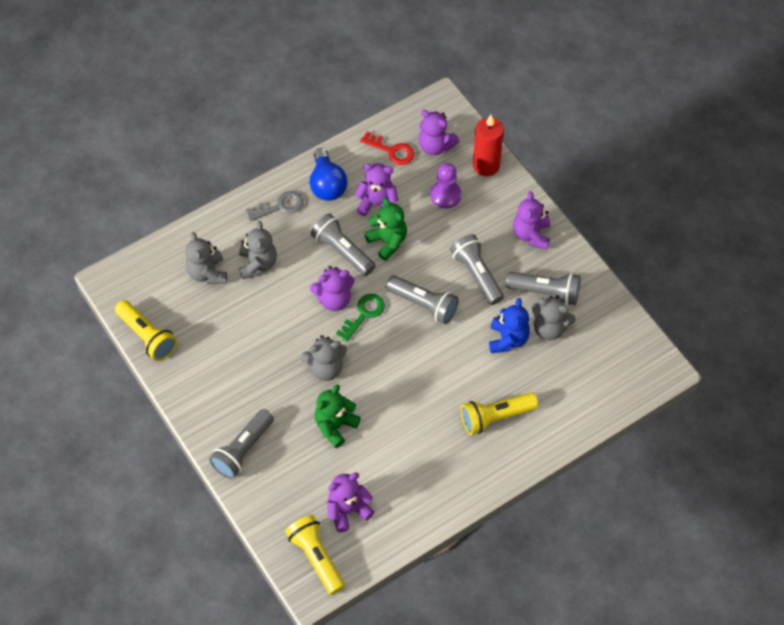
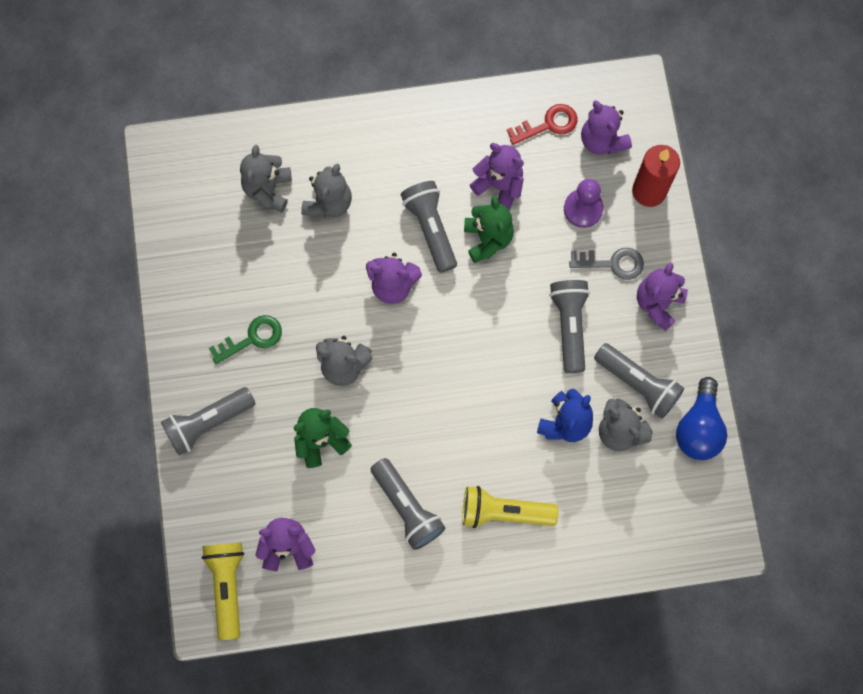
camera: 25 degrees right, 15 degrees up
(147, 336) = (167, 238): yellow flashlight -> none
(280, 206) = (387, 141): grey key -> grey key (612, 263)
(327, 185) = (453, 136): blue light bulb -> blue light bulb (698, 428)
(364, 314) = (417, 318): green key -> green key (252, 338)
(392, 151) = (548, 124): red key -> red key turned 75 degrees counterclockwise
(423, 304) = (490, 336): grey flashlight -> grey flashlight (407, 508)

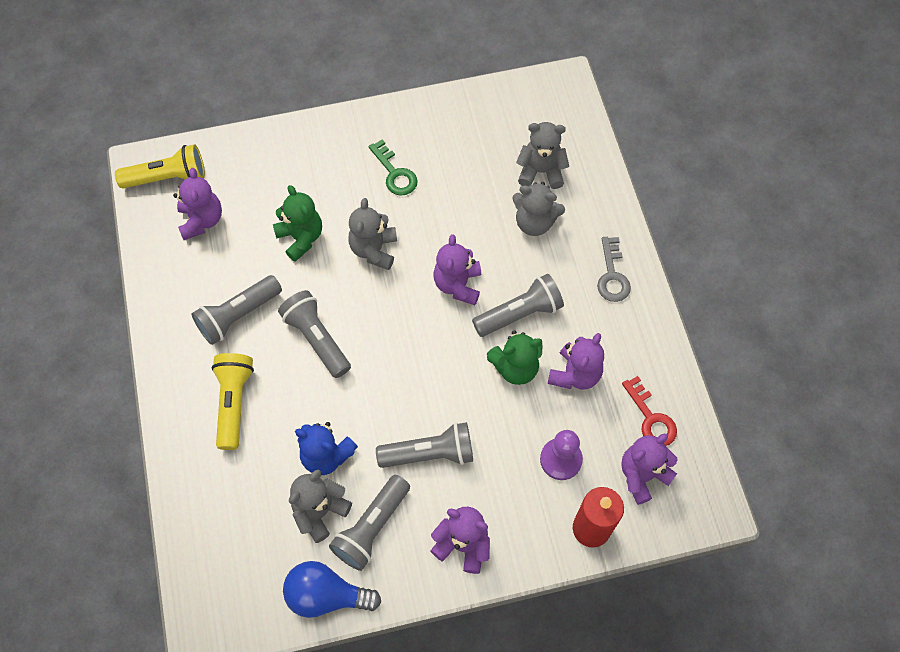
camera: 85 degrees right, 10 degrees down
(208, 423) = (314, 147): grey flashlight -> grey flashlight (317, 339)
(612, 263) = (503, 494): grey key -> grey key (612, 275)

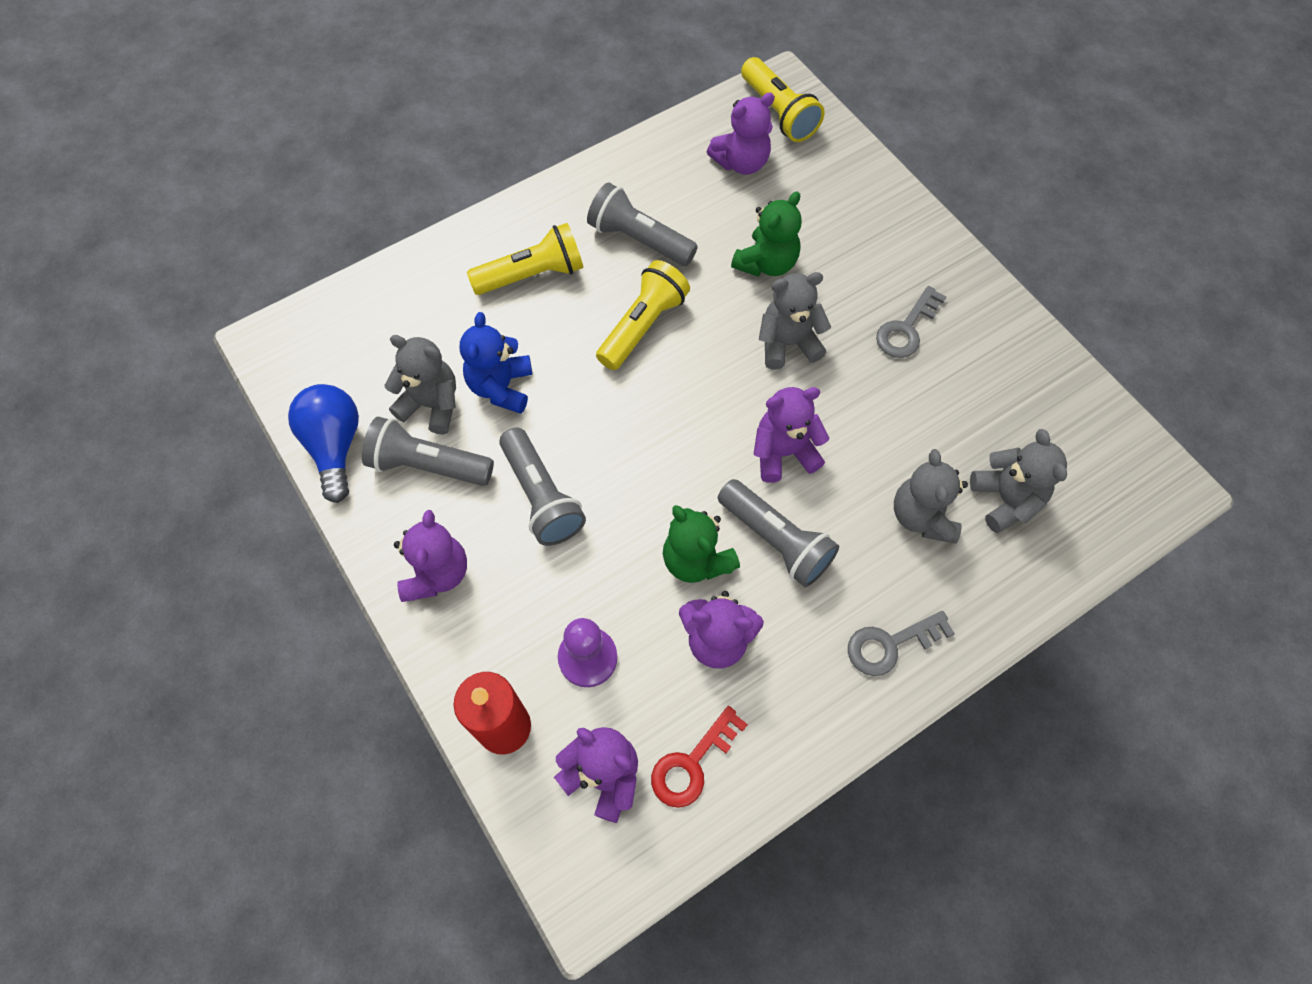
camera: 70 degrees right, 0 degrees up
(317, 339) = (643, 326): grey flashlight -> yellow flashlight
(395, 173) = (906, 329): green key -> grey key

